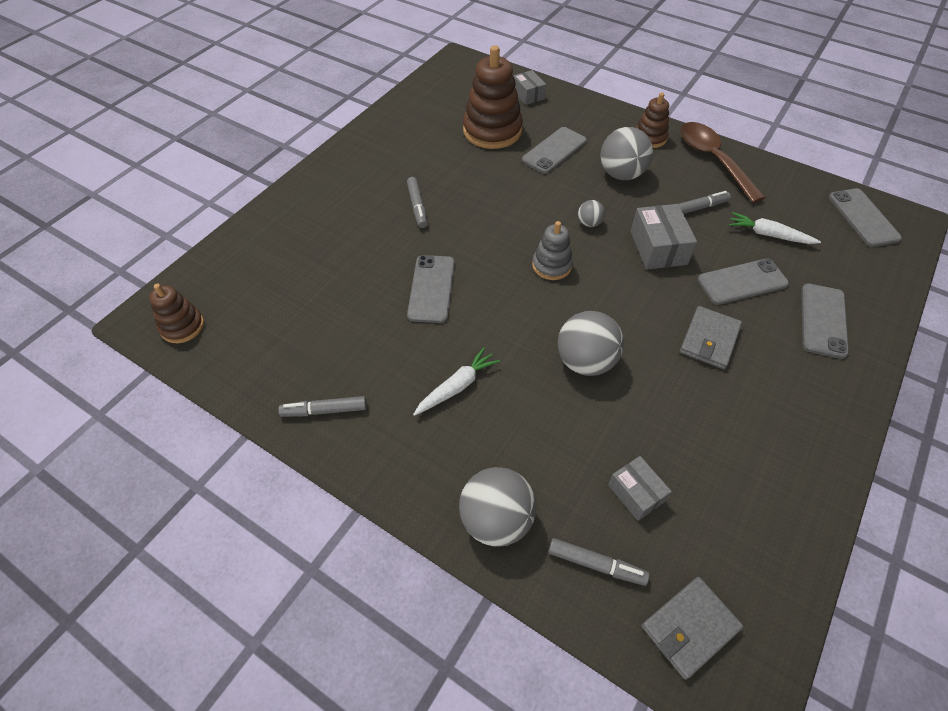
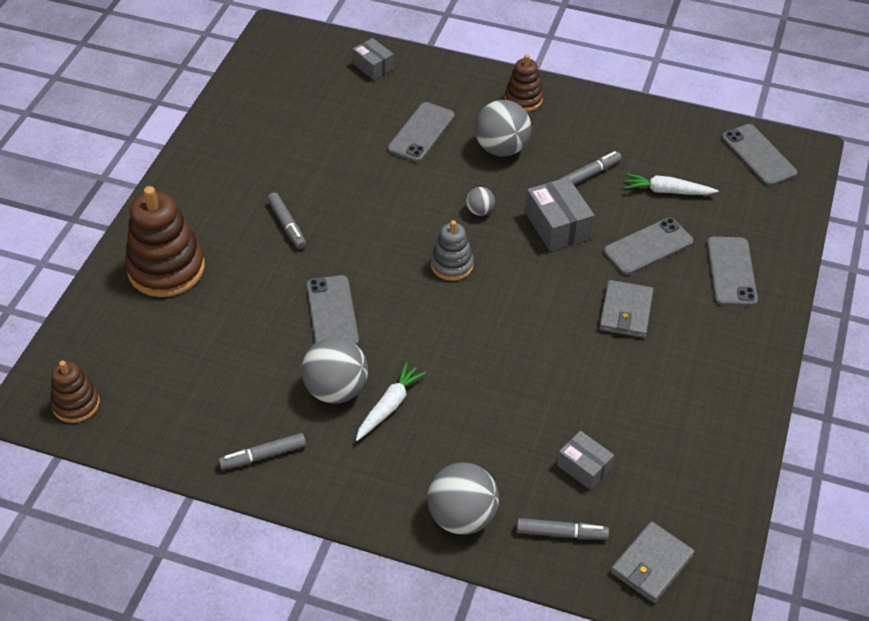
camera: 15 degrees left, 5 degrees down
(492, 131) = (344, 119): brown stacking toy -> brown stacking toy (166, 269)
(585, 361) = (509, 356): grey ball -> grey ball (336, 390)
(713, 160) = (596, 115): brown spoon -> none

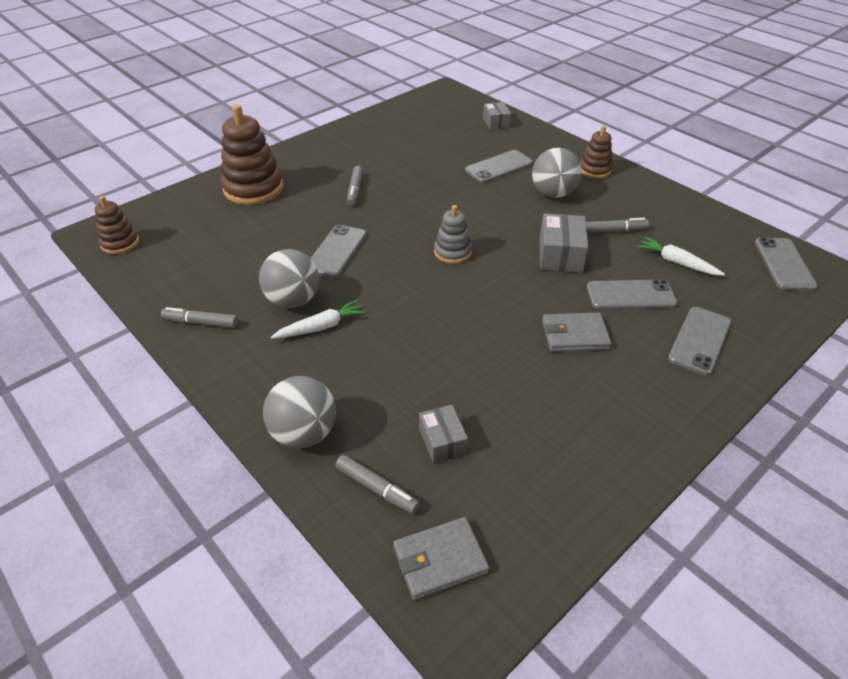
camera: 30 degrees right, 5 degrees down
(480, 211) = (503, 226): grey ball -> none
(625, 312) = (574, 335): grey wallet -> grey wallet turned 45 degrees clockwise

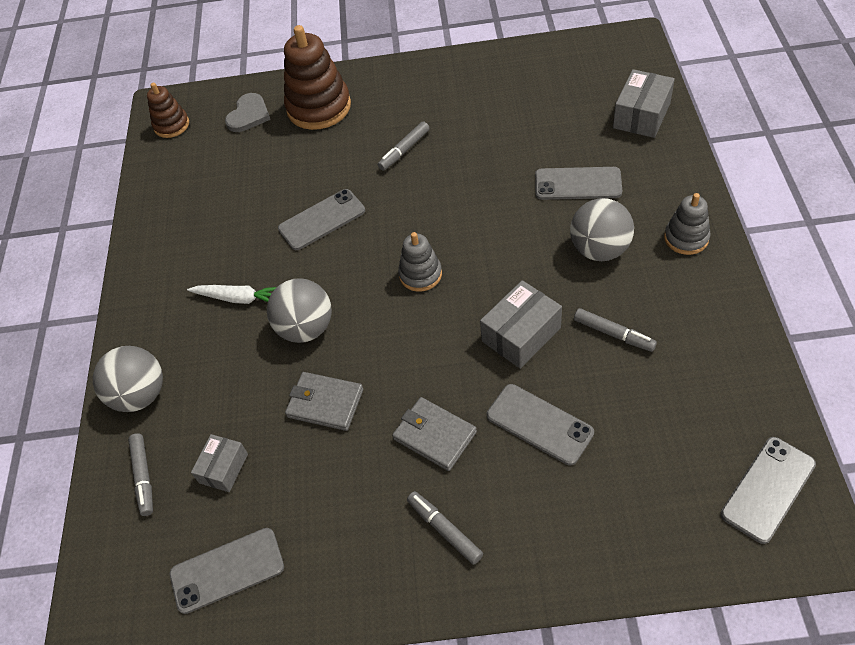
camera: 45 degrees right, 10 degrees up
(192, 212) = (249, 115): none -> grey heart
(201, 323) = (160, 243): grey marker -> grey marker (444, 530)
(293, 300) = (242, 257): grey ball -> grey ball (306, 328)
(440, 560) = (129, 565): grey wallet -> grey wallet (325, 403)
(496, 123) = (641, 115): grey box -> grey box, size x1.56
(594, 170) = (686, 238): brown stacking toy -> grey stacking toy
(676, 262) = (637, 413): white carrot -> none
(700, 340) = (550, 519): grey phone -> grey phone (227, 570)

